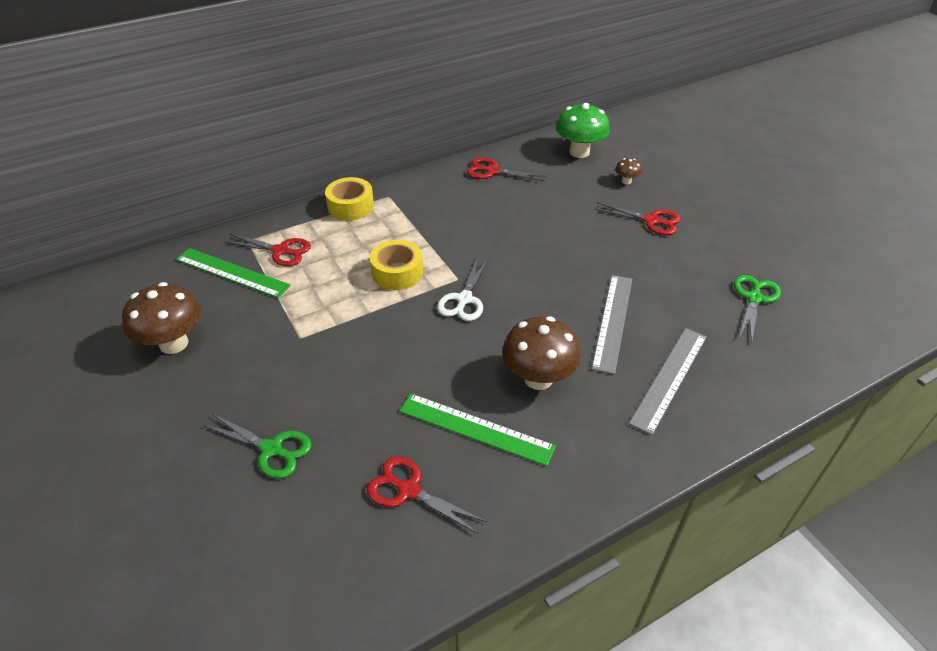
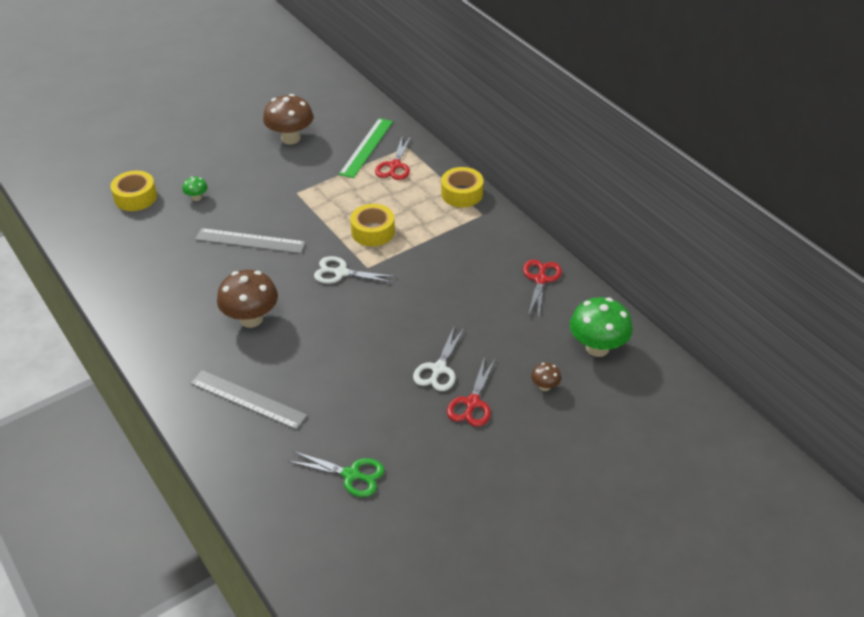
camera: 85 degrees right, 0 degrees up
(239, 537) = (135, 197): none -> yellow tape
(271, 449) = (197, 197): green scissors -> green mushroom
(408, 490) = (158, 260): red scissors -> none
(475, 428) = (205, 287): green ruler -> none
(610, 237) = (438, 369): none -> white scissors
(613, 321) = (316, 366): grey ruler -> grey ruler (250, 241)

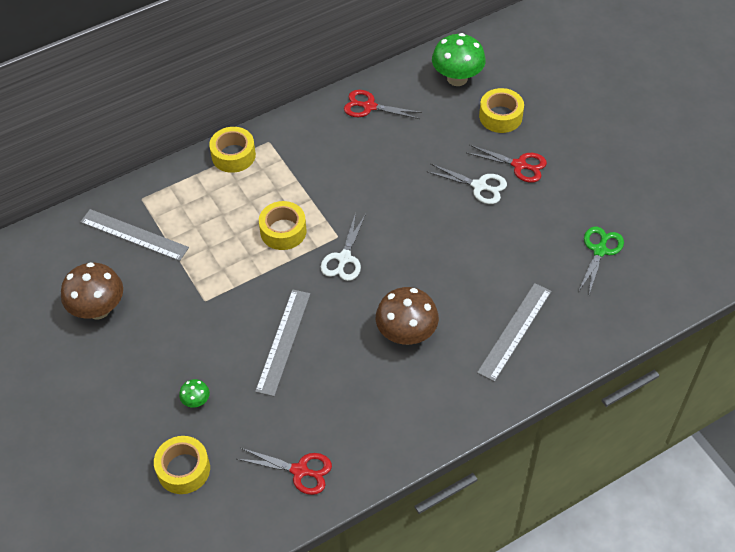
camera: 85 degrees left, 10 degrees up
(366, 147) = (134, 235): green ruler -> grey ruler
(395, 166) = (174, 210): red scissors -> red scissors (300, 471)
(545, 386) = (500, 116): brown mushroom -> yellow tape

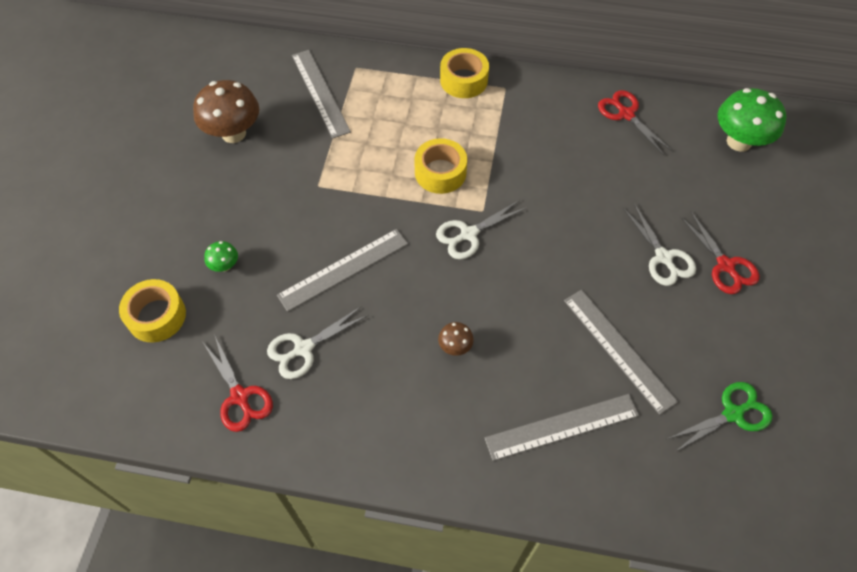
camera: 40 degrees right, 5 degrees up
(310, 410) = (303, 348): none -> white scissors
(406, 334) = (455, 347): brown mushroom -> brown mushroom, size x0.47
(500, 116) = (750, 205): yellow tape -> none
(504, 261) = (618, 349): none -> grey ruler

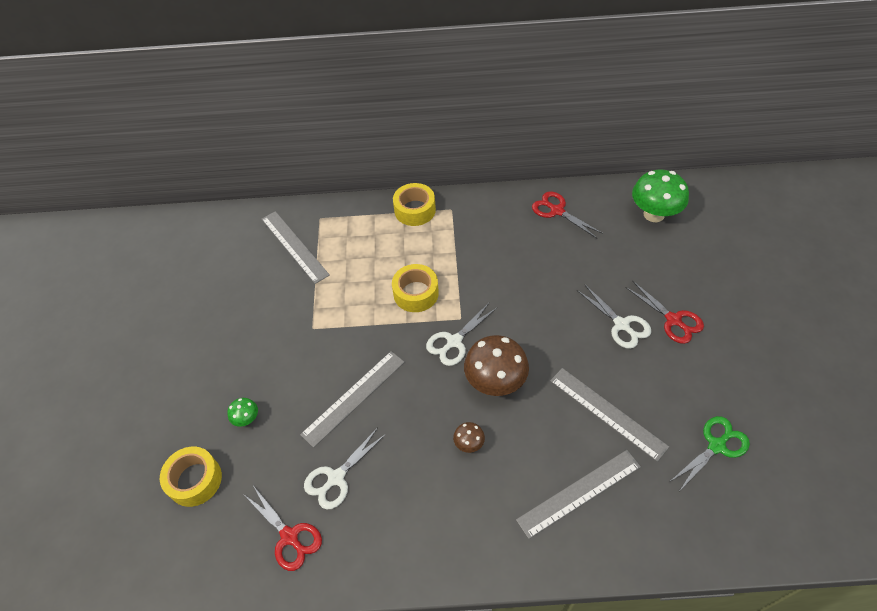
camera: 10 degrees left, 5 degrees down
(233, 133) = (226, 298): brown mushroom -> brown mushroom (495, 382)

